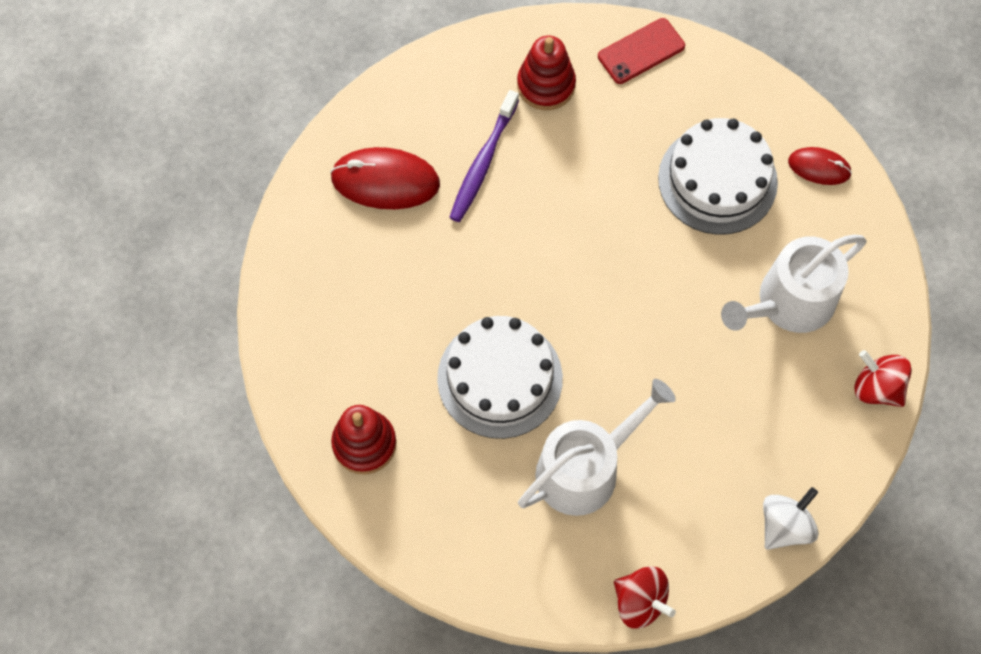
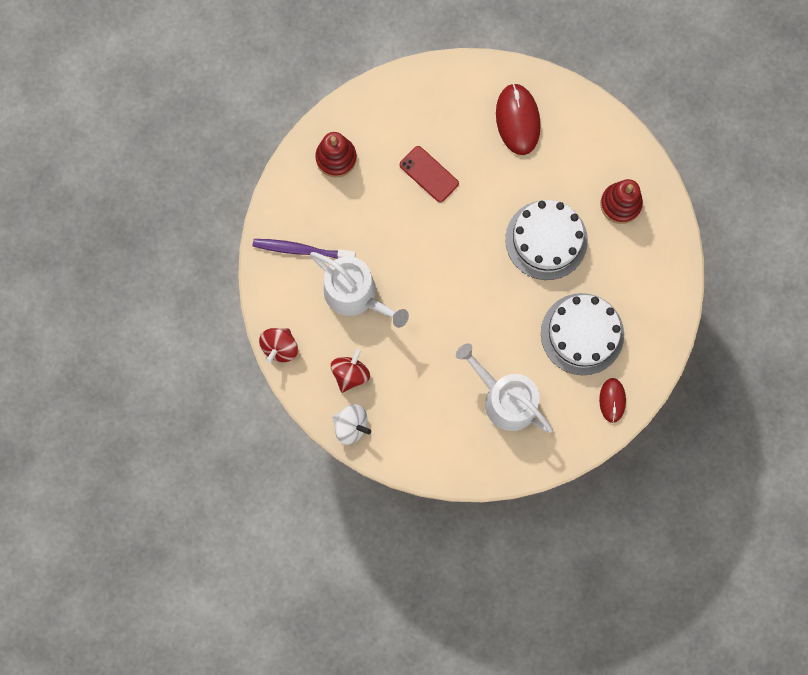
camera: 75 degrees right, 10 degrees up
(483, 162) = (549, 178): purple toothbrush -> purple toothbrush (301, 250)
(500, 378) = (401, 228): white cake -> white cake (546, 240)
(641, 51) = (666, 261): red phone -> red phone (429, 174)
(877, 387) = (460, 468): red spinning top -> red spinning top (350, 374)

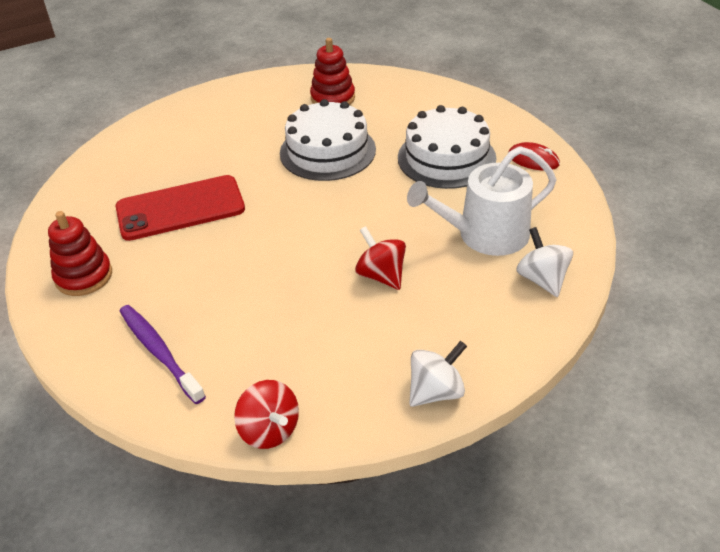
camera: 60 degrees left, 35 degrees down
(301, 250) = (159, 352): purple toothbrush -> purple toothbrush turned 105 degrees clockwise
(350, 374) = (362, 364): red spinning top -> red spinning top (381, 275)
(356, 295) = (262, 320): white watering can -> none
(429, 174) = (180, 208): red phone -> red phone, size x1.64
(478, 453) = (542, 279): none -> white spinning top
(517, 120) = (190, 132): red mouse -> none

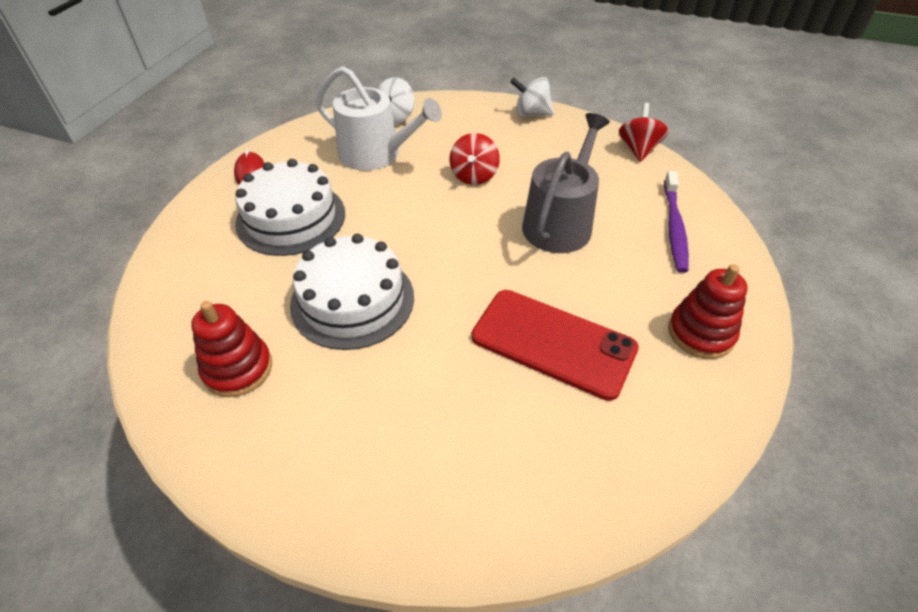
camera: 135 degrees left, 5 degrees up
(260, 287) = (560, 222): none -> grey watering can

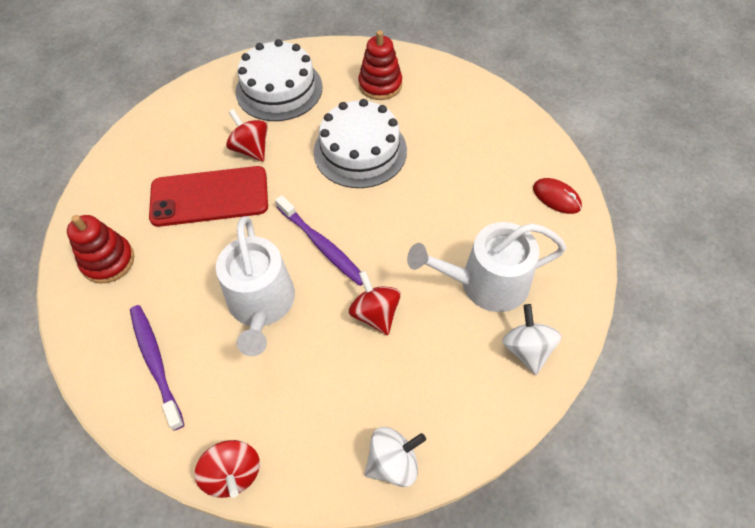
camera: 145 degrees right, 10 degrees up
(291, 218) = (472, 180): white cake -> white cake (279, 89)
(466, 376) = (251, 149): none -> red spinning top
(473, 237) = (322, 245): none -> purple toothbrush
(560, 222) = (261, 305): grey watering can -> white watering can

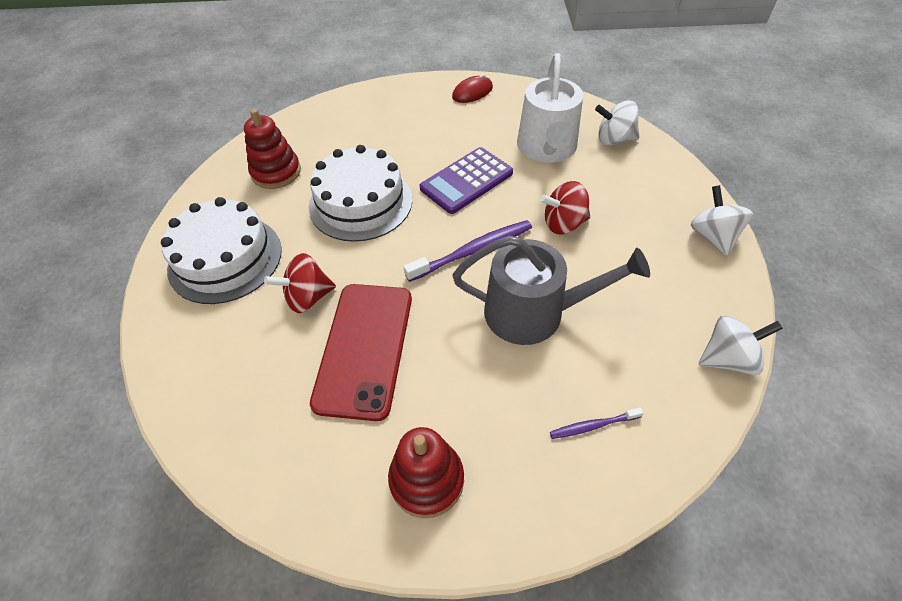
camera: 75 degrees left, 5 degrees down
(156, 363) = (593, 425): purple toothbrush -> purple toothbrush, size x0.54
(233, 474) = (727, 358): red spinning top -> white spinning top
(261, 305) = (534, 312): white watering can -> grey watering can
(412, 222) = (466, 181): none -> purple calculator

